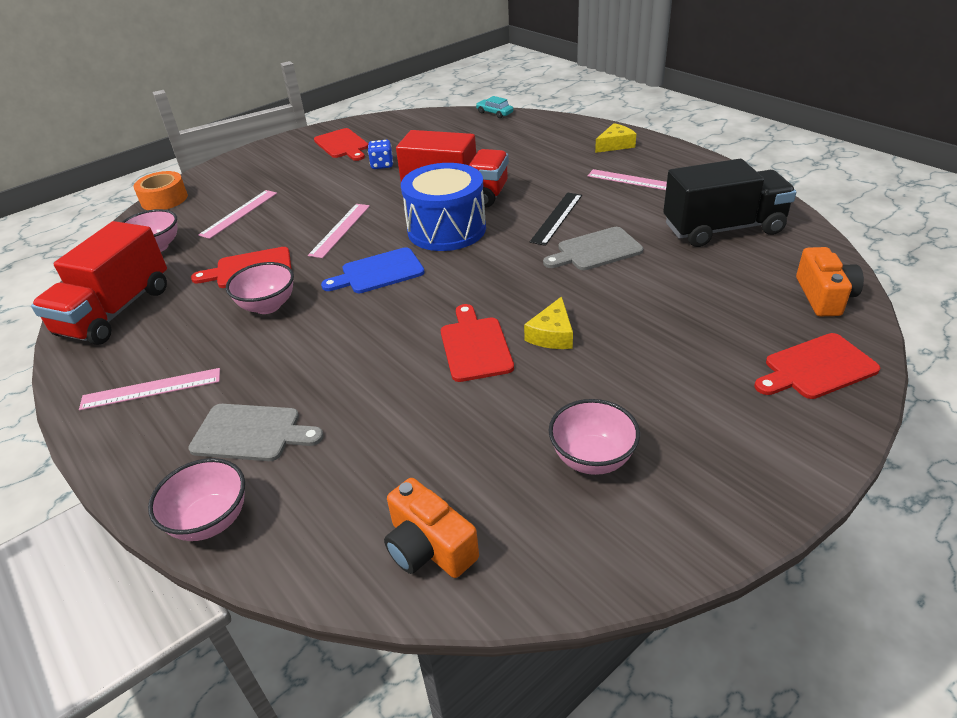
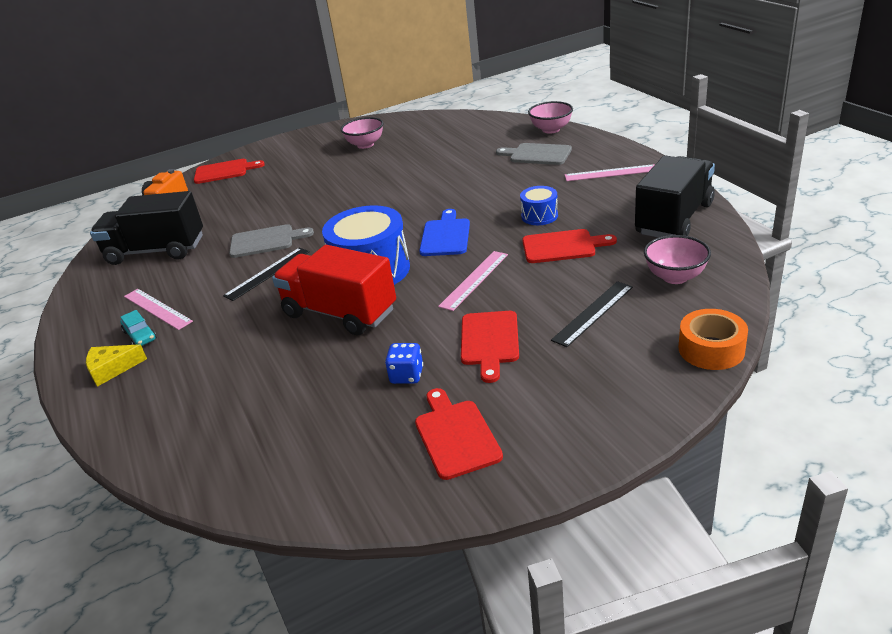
camera: 165 degrees left, 5 degrees down
(116, 311) = (674, 219): red truck -> black truck
(239, 213) = (593, 313): pink ruler -> black ruler
(267, 306) = (539, 216): pink bowl -> blue drum
(378, 272) = (445, 236): blue cutting board -> blue cutting board turned 75 degrees counterclockwise
(429, 547) = (451, 124): orange camera -> none
(475, 346) = (395, 186): red cutting board -> red cutting board (489, 341)
(494, 113) = (184, 483): turquoise car -> turquoise car (140, 335)
(552, 334) = (344, 190): yellow cheese -> none

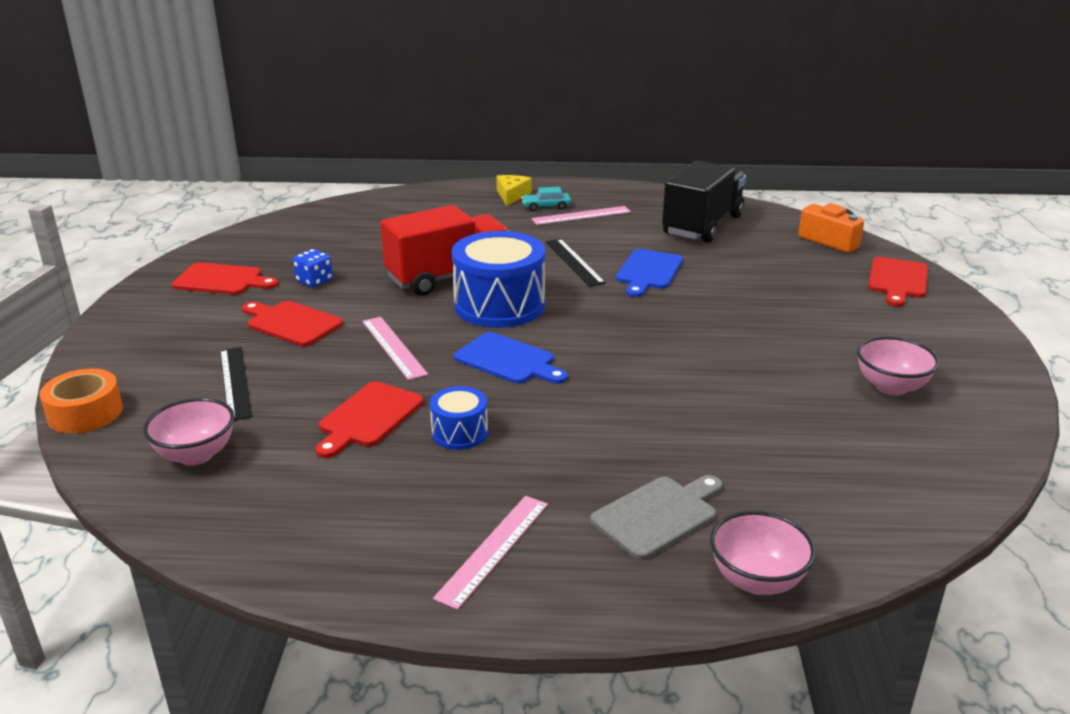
camera: 115 degrees right, 5 degrees down
(265, 241) = (648, 271): grey cutting board -> blue cutting board
(674, 219) = (290, 525): black truck -> none

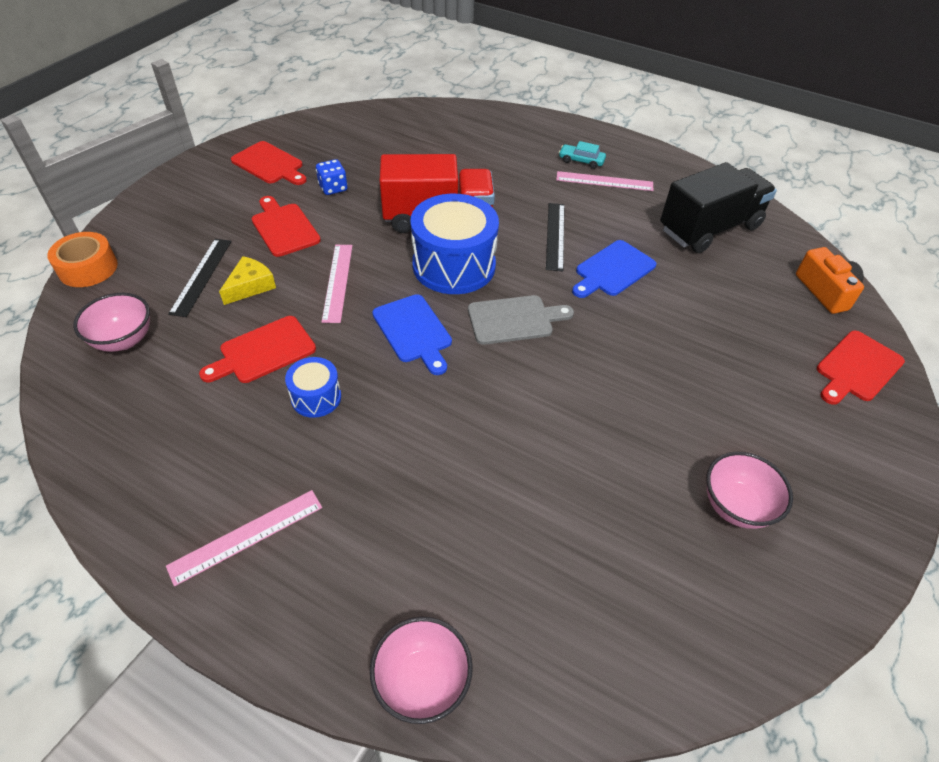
camera: 25 degrees right, 20 degrees up
(512, 195) = (561, 138): yellow cheese -> yellow cheese (250, 286)
(658, 515) = (399, 563): grey cutting board -> grey cutting board (514, 320)

